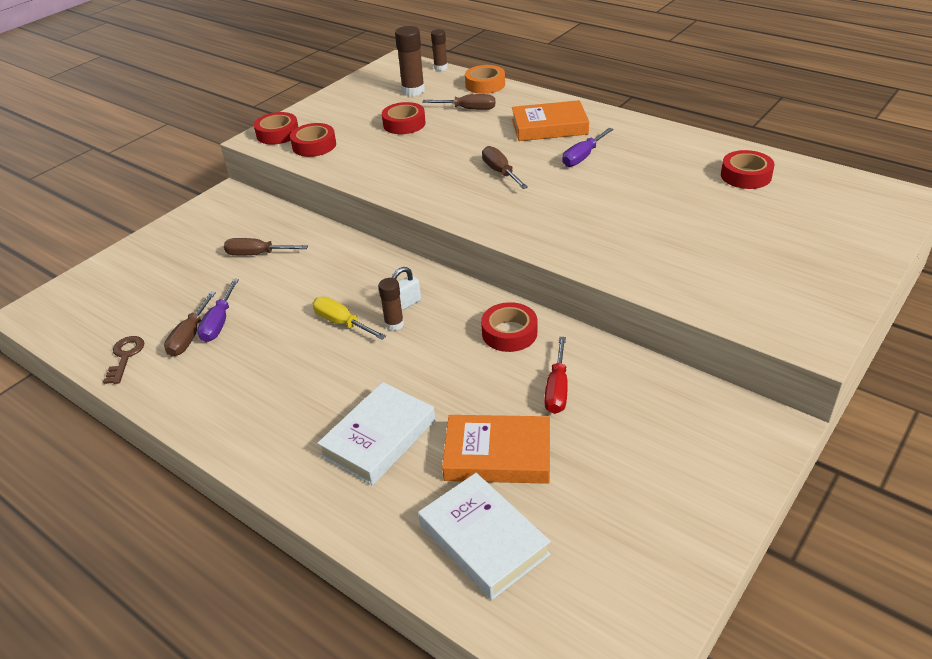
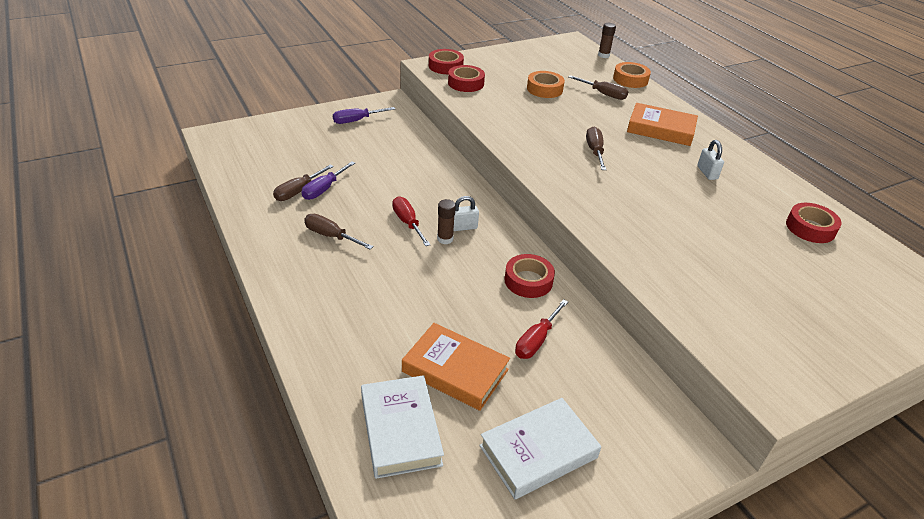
camera: 20 degrees right, 0 degrees up
(125, 356) = (248, 188): brown key -> none
(257, 254) = (382, 150): brown screwdriver -> brown screwdriver (331, 236)
(342, 323) = (408, 223): yellow screwdriver -> red screwdriver
(379, 438) = (377, 319): white book -> white book (538, 452)
(404, 124) = (544, 89): red tape -> orange tape
(413, 91) = (569, 66): brown glue stick -> none
(583, 157) = (672, 162): purple screwdriver -> purple screwdriver (357, 120)
(621, 156) = (707, 173): none -> white padlock

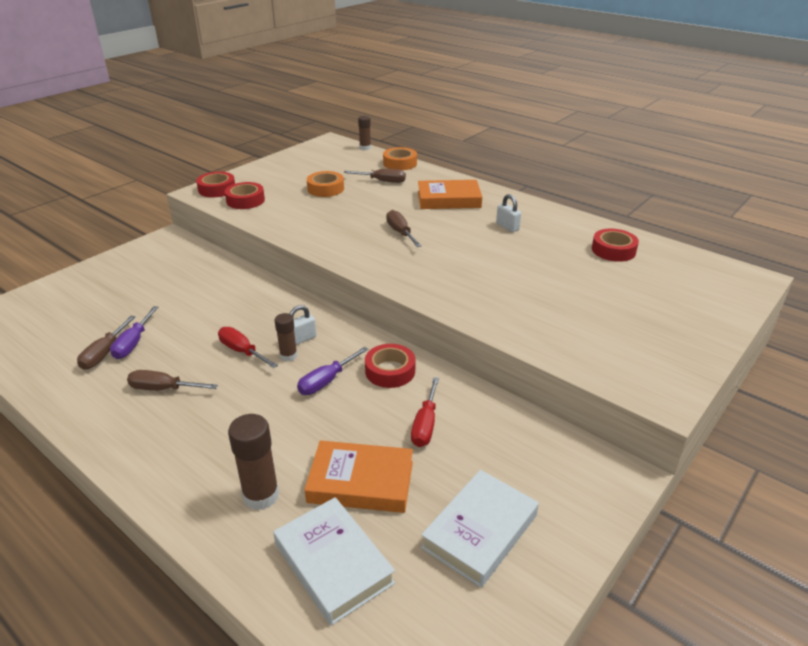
camera: 20 degrees left, 5 degrees down
(357, 120) = (139, 265): purple screwdriver -> purple screwdriver (326, 381)
(368, 352) = (261, 495): none -> brown glue stick

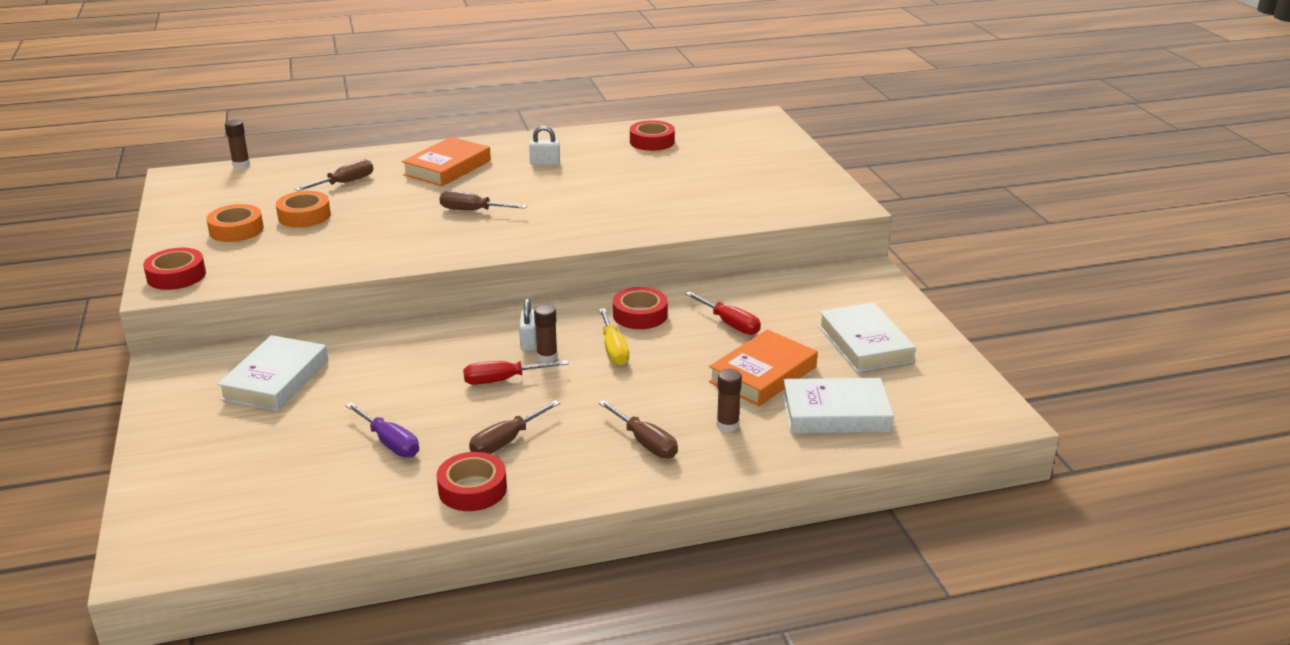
camera: 55 degrees left, 5 degrees down
(104, 353) = (383, 466): brown screwdriver -> brown screwdriver (645, 442)
(179, 273) = (276, 380): none -> white book
(245, 200) = (244, 266): red tape -> red tape (472, 489)
(261, 495) = (727, 425): brown glue stick -> brown glue stick, size x0.62
(326, 381) = (613, 349): purple screwdriver -> yellow screwdriver
(400, 163) = (320, 161): orange tape -> orange tape (236, 230)

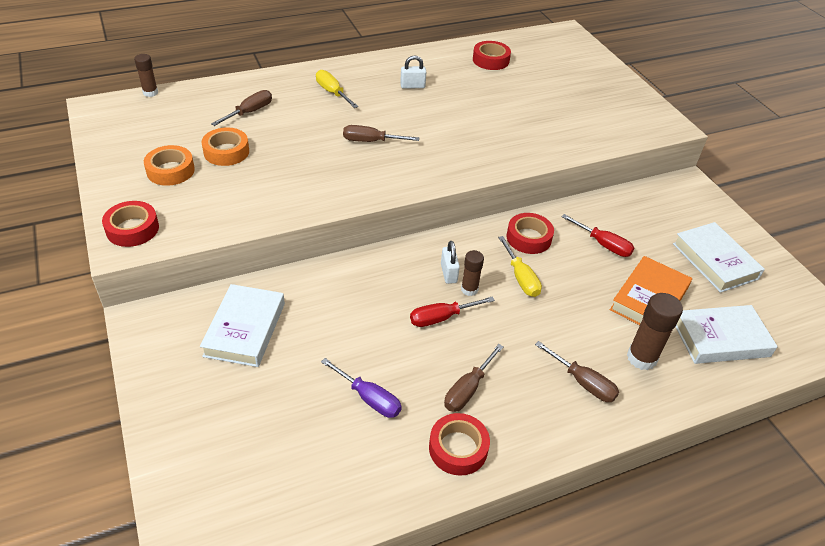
camera: 10 degrees left, 15 degrees up
(447, 168) = (332, 92): orange book -> yellow screwdriver
(727, 425) = (641, 358): brown glue stick -> brown glue stick, size x1.61

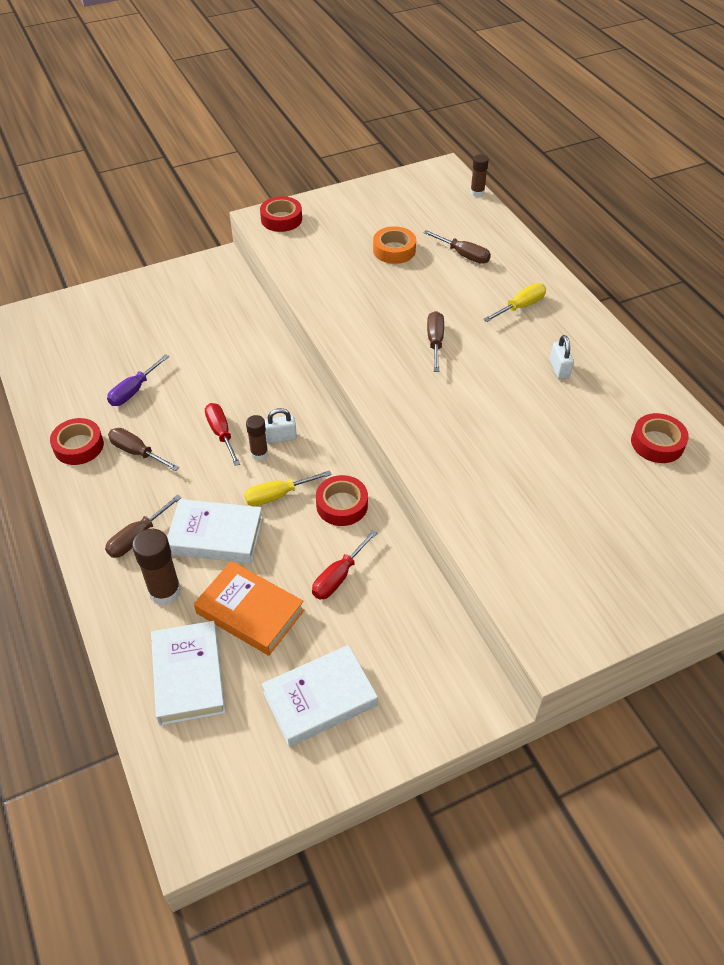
camera: 90 degrees right, 5 degrees up
(170, 170) = (359, 224): orange tape -> none
(245, 329) = (209, 314): white book -> white book (216, 536)

